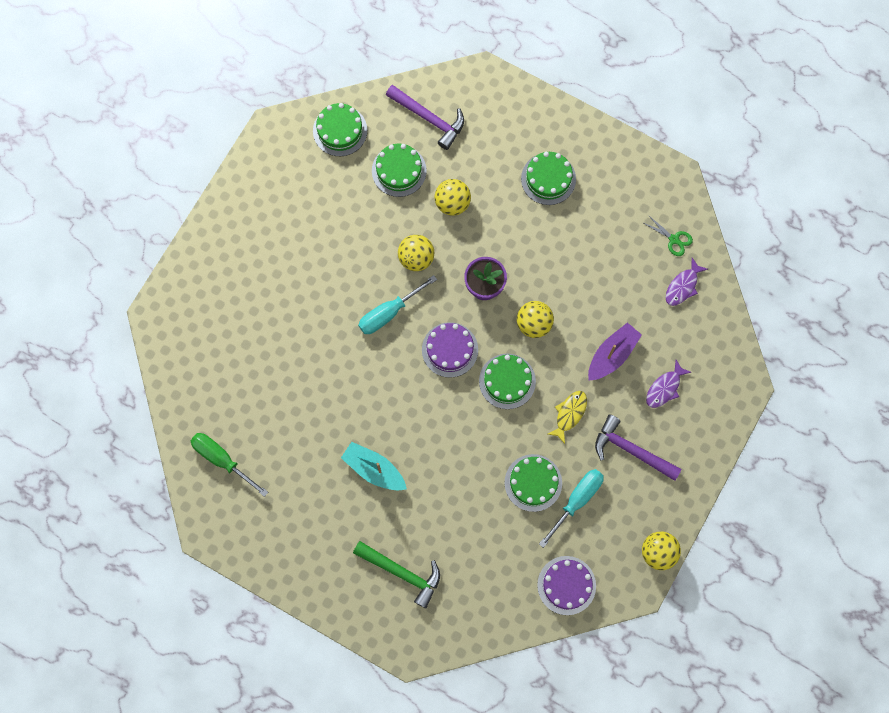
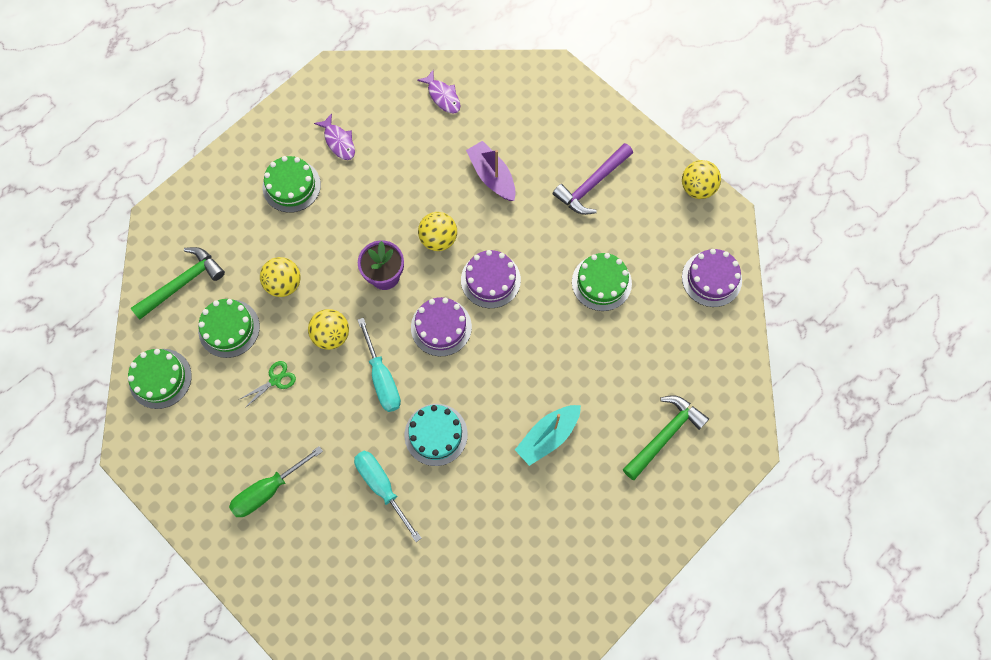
camera: 75 degrees left, 5 degrees down
(222, 460) = (494, 601): green screwdriver -> green screwdriver (268, 490)
(351, 372) = (436, 434): none -> turquoise cake
(429, 118) = (182, 283): purple hammer -> green hammer
(507, 381) = (490, 280): green cake -> purple cake
(569, 414) = (540, 230): yellow fish -> none
(576, 501) = (629, 247): turquoise screwdriver -> turquoise screwdriver (382, 487)
(664, 388) = (538, 139): purple fish -> purple fish (338, 141)
(674, 239) = (393, 91): green scissors -> green scissors (275, 380)

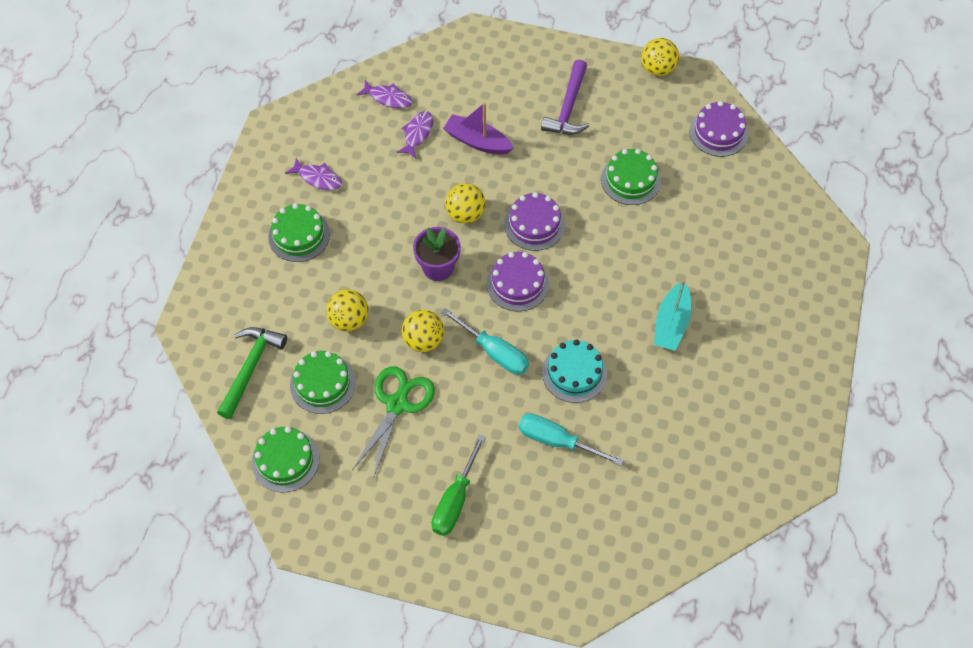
camera: 30 degrees left, 10 degrees down
(275, 380) = (397, 404): green scissors -> green scissors, size x1.91
(446, 143) = (417, 134): none -> purple fish
(664, 435) = (766, 272): green hammer -> none

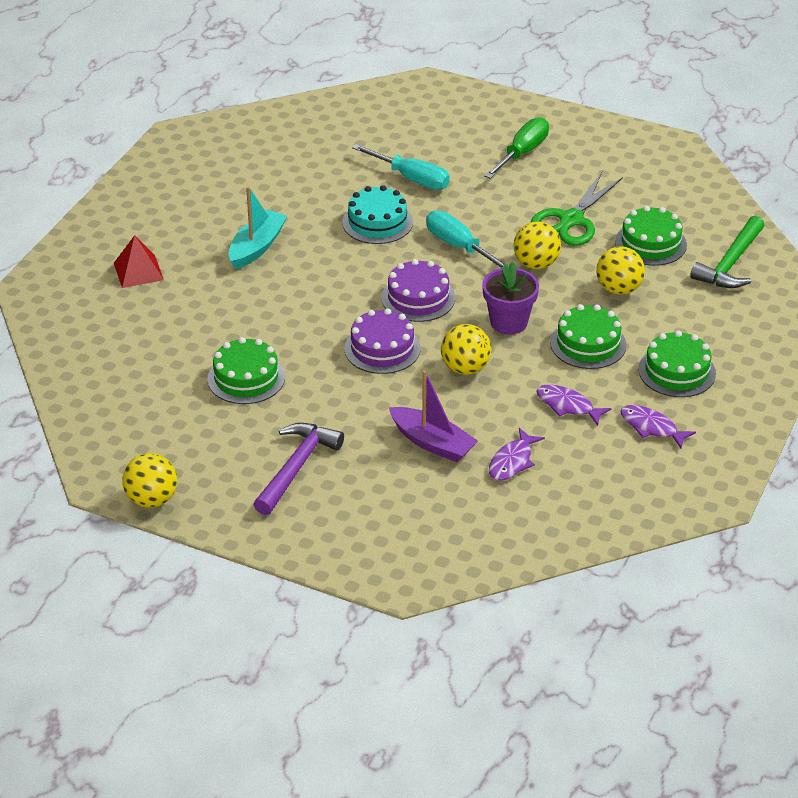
camera: 170 degrees left, 20 degrees down
(285, 460) = (690, 194): green cake -> green cake (588, 344)
(388, 98) = (547, 510): purple fish -> purple fish (568, 406)
(718, 132) = (108, 414): purple cake -> none
(760, 279) = (138, 271): none -> red pyramid

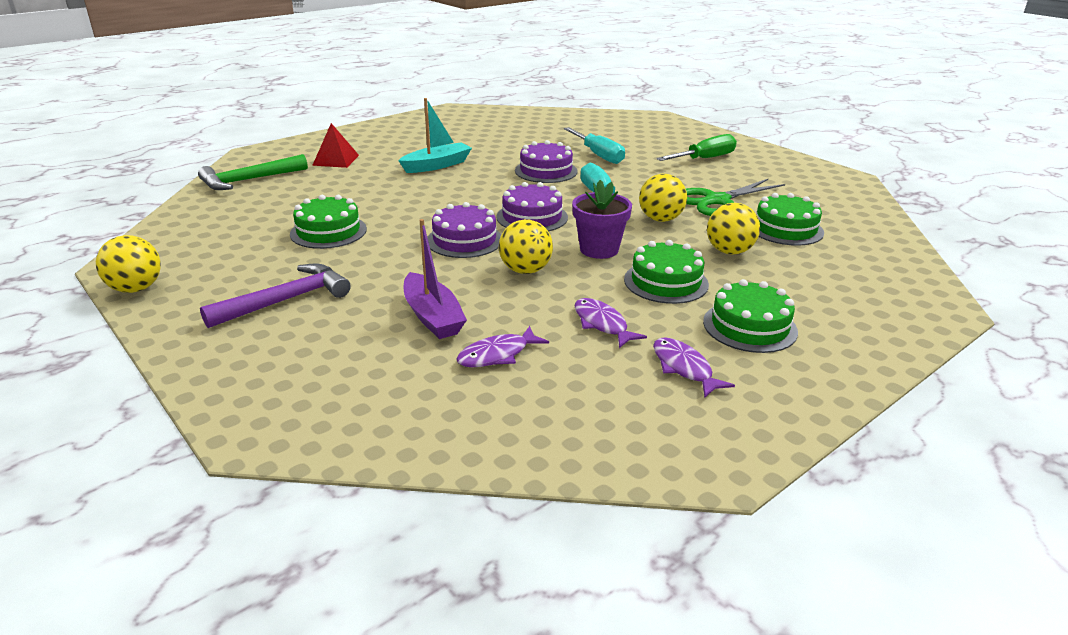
camera: 25 degrees right, 10 degrees down
(377, 222) = (546, 171): turquoise cake -> purple cake
(730, 263) = (864, 259): green hammer -> green hammer (249, 180)

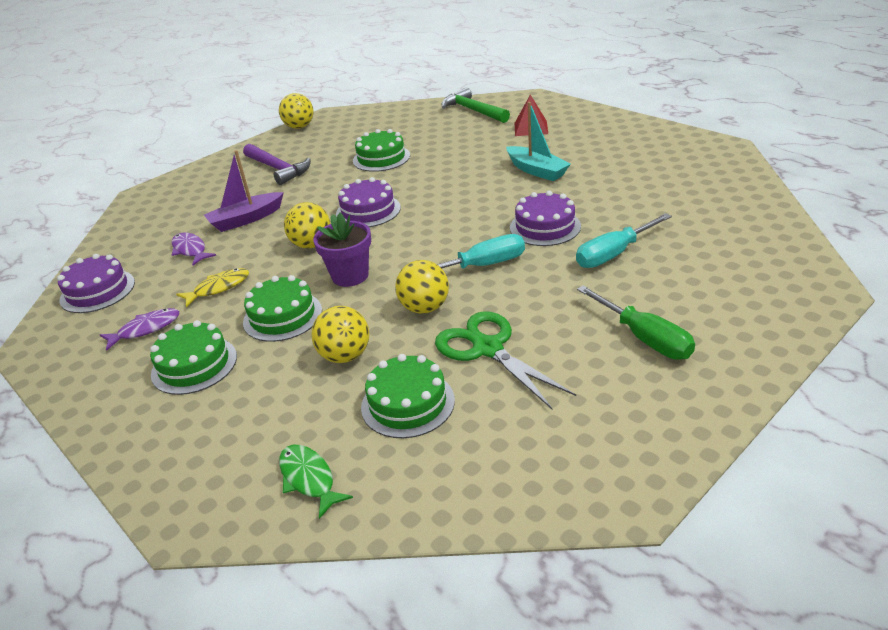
camera: 90 degrees right, 5 degrees up
(532, 217) = (419, 234): purple cake -> purple cake (97, 291)
(602, 324) = (218, 288): purple fish -> yellow fish
(878, 263) = (309, 479): none -> green fish

